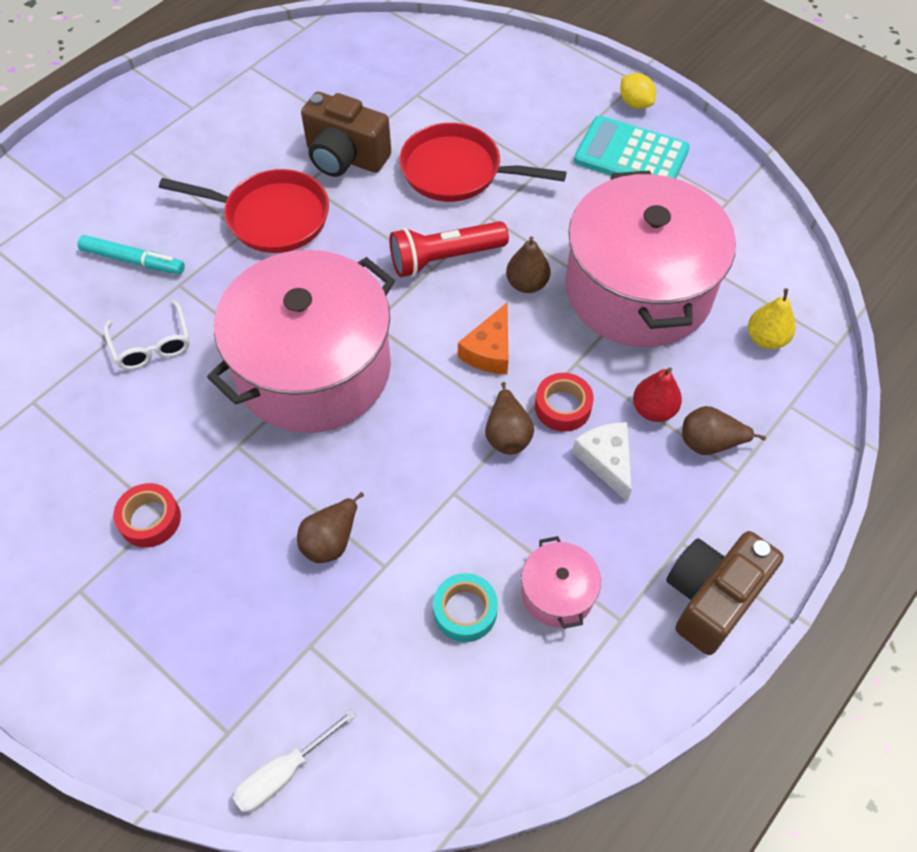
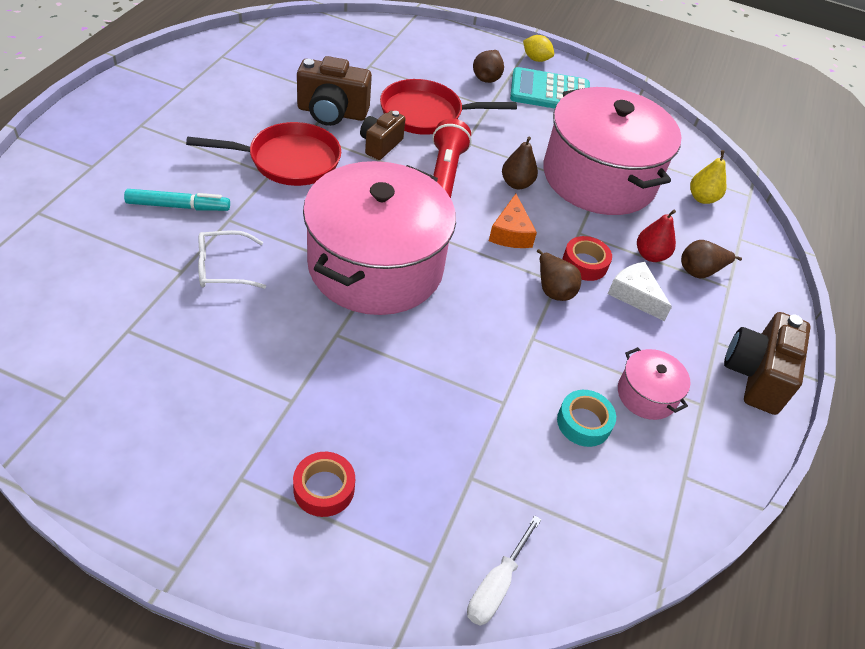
camera: 25 degrees left, 10 degrees down
(150, 519) = (283, 406): red tape -> red tape (324, 488)
(152, 344) = (224, 268): white glasses -> white glasses turned 120 degrees clockwise
(331, 540) = (450, 392): brown pear -> brown pear (487, 77)
(384, 209) = (380, 145): none -> brown camera
(444, 258) = (445, 174): red flashlight -> red flashlight turned 135 degrees clockwise

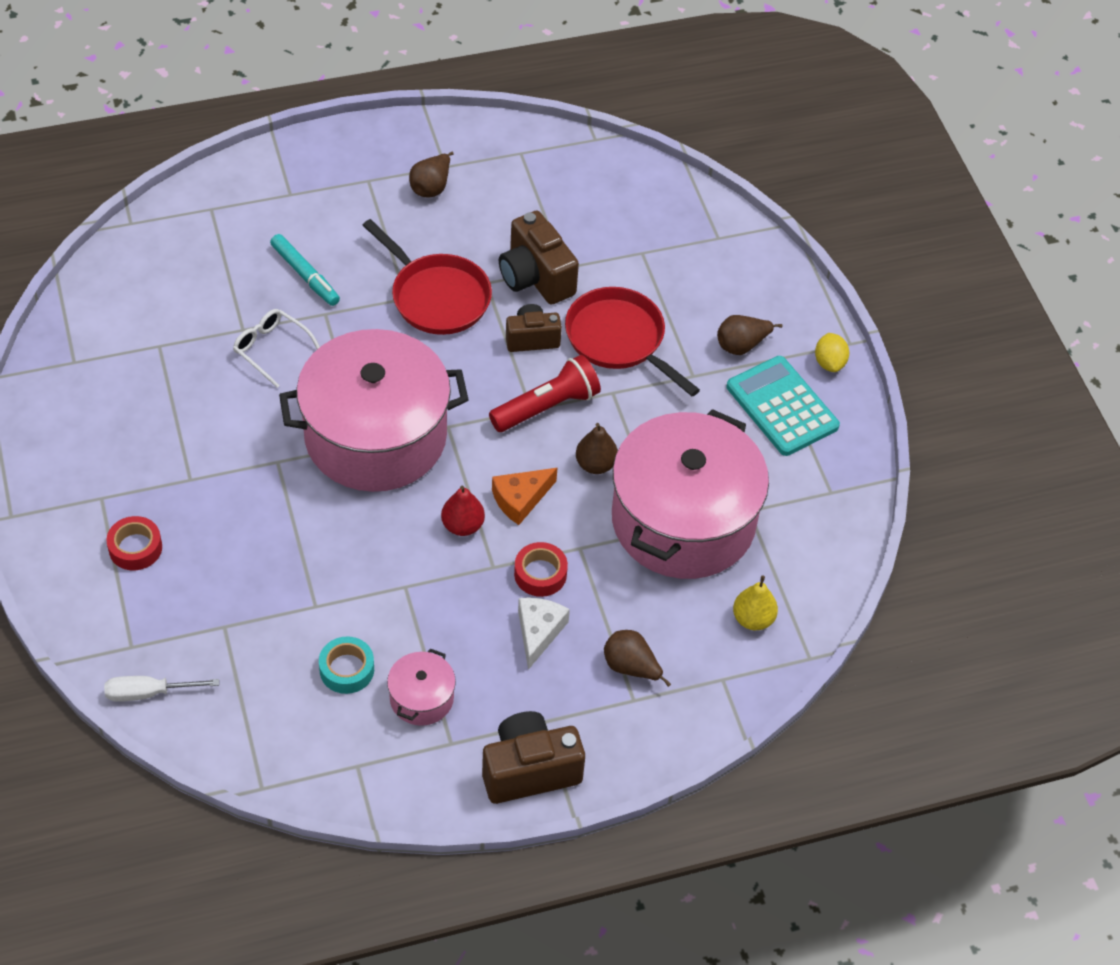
camera: 55 degrees right, 5 degrees up
(553, 289) = (480, 569): brown pear -> brown pear (431, 187)
(650, 255) = (609, 617): red pear -> red pear (462, 525)

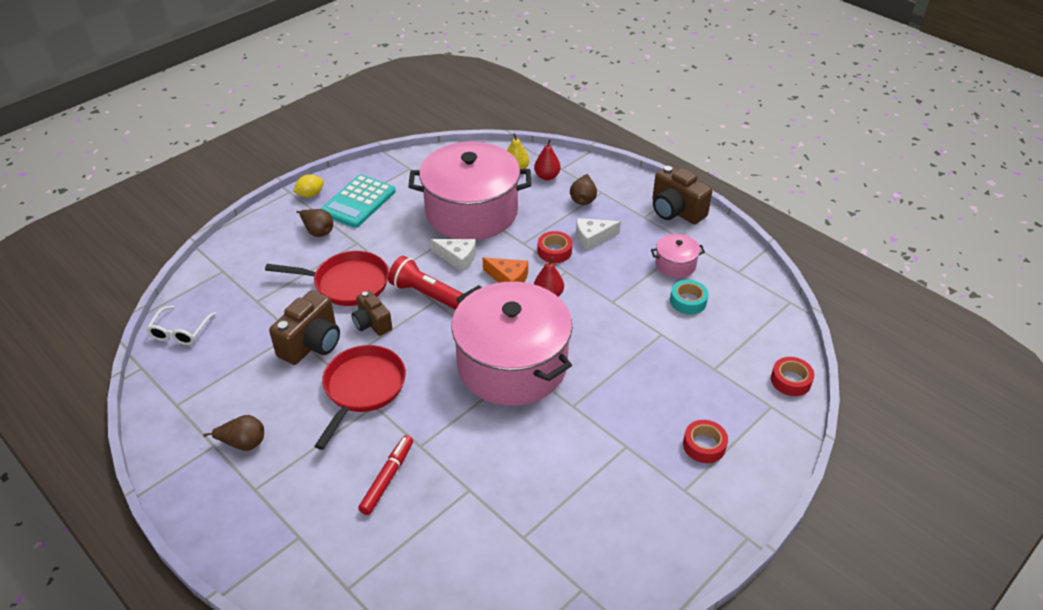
camera: 115 degrees left, 10 degrees down
(147, 693) = (790, 380): white screwdriver -> red tape
(272, 349) = (477, 460): white glasses -> white glasses (180, 331)
(305, 275) = (387, 478): turquoise marker -> red marker
(595, 464) = (457, 258): brown pear -> white cheese
(619, 340) = (346, 283): red pan -> red pan turned 105 degrees counterclockwise
(713, 650) = (547, 176): none -> red pear

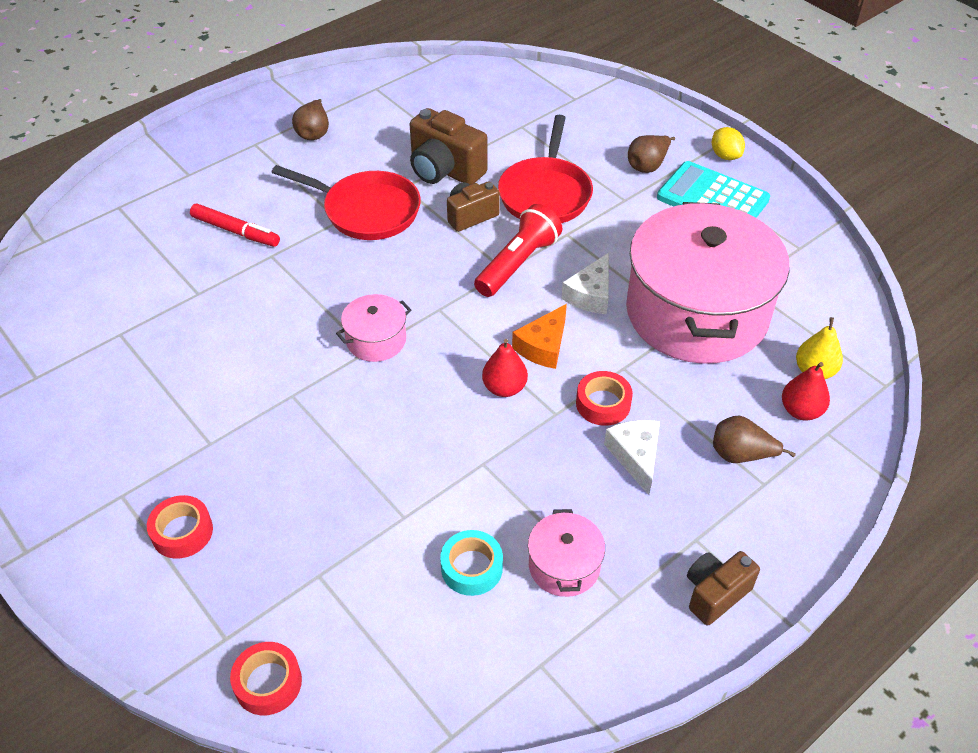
camera: 95 degrees right, 5 degrees up
(180, 331) = (479, 80): white glasses -> none
(512, 365) = (376, 340): pink pot -> pink pot, size x0.41
(676, 211) = (715, 594): brown camera -> brown camera, size x0.64

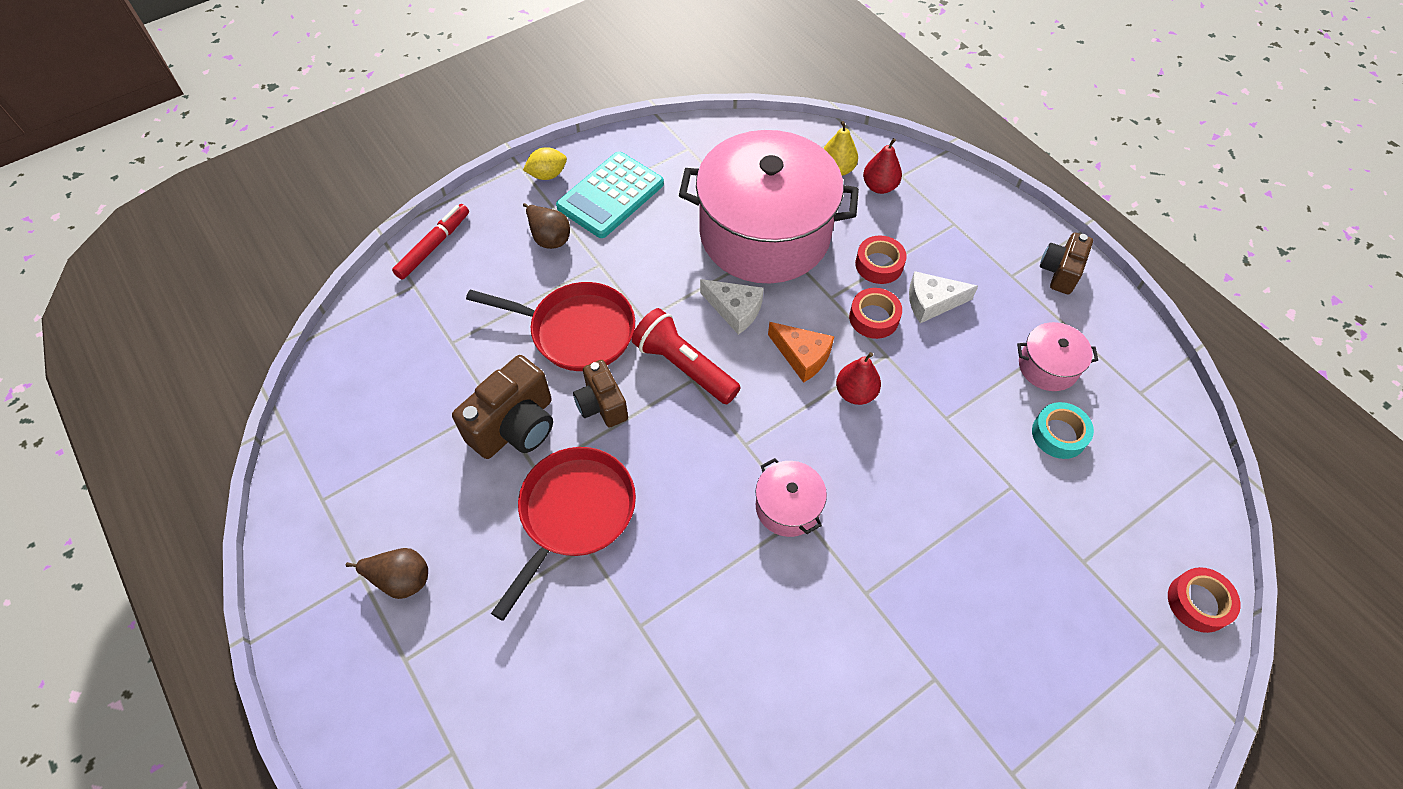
camera: 85 degrees left, 10 degrees up
(182, 532) = (1051, 698): red tape -> red tape (879, 264)
(235, 231) = (587, 674): red marker -> red marker (433, 246)
(715, 594) = (1060, 272): brown camera -> brown camera turned 60 degrees clockwise
(740, 455) = (926, 233): brown pear -> none

